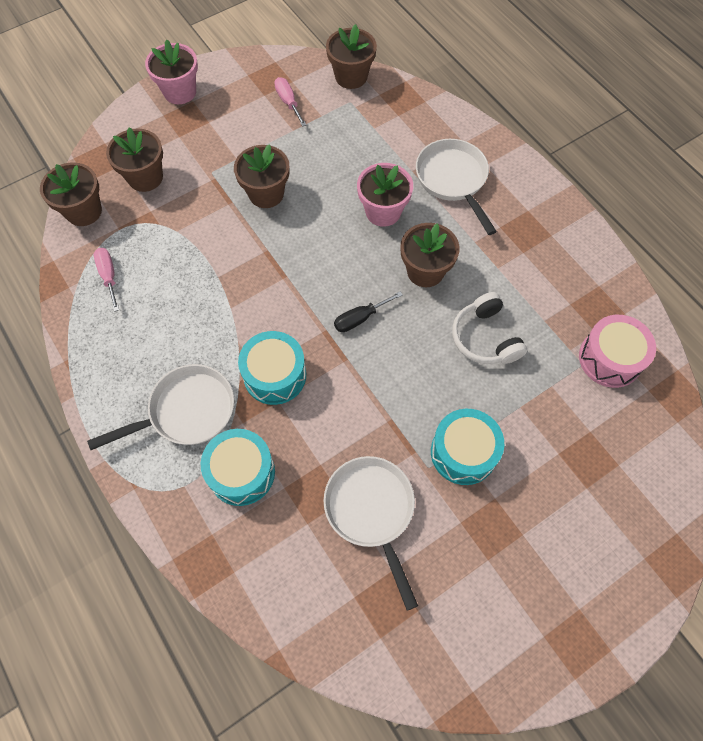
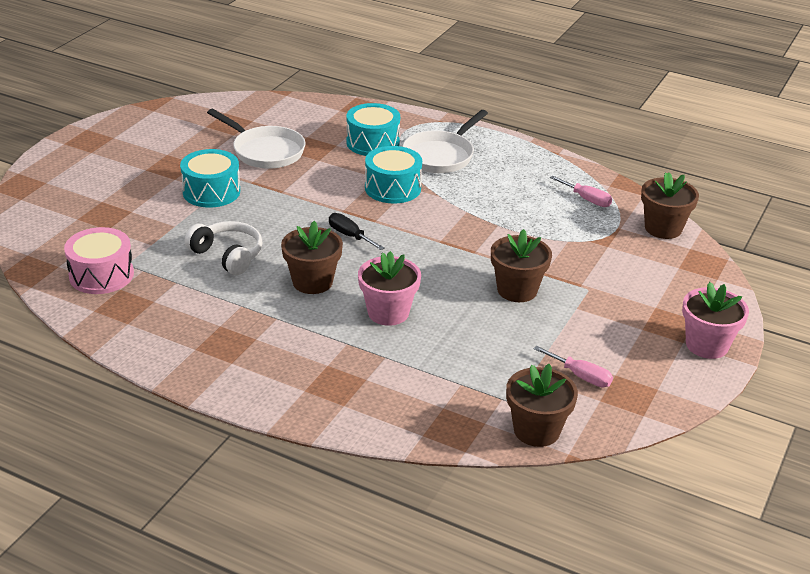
camera: 150 degrees right, 30 degrees down
(145, 177) = (643, 266): brown flower pot -> none
(360, 318) = (350, 236): black screwdriver -> black screwdriver turned 75 degrees counterclockwise
(453, 180) = (332, 363): white pan -> none

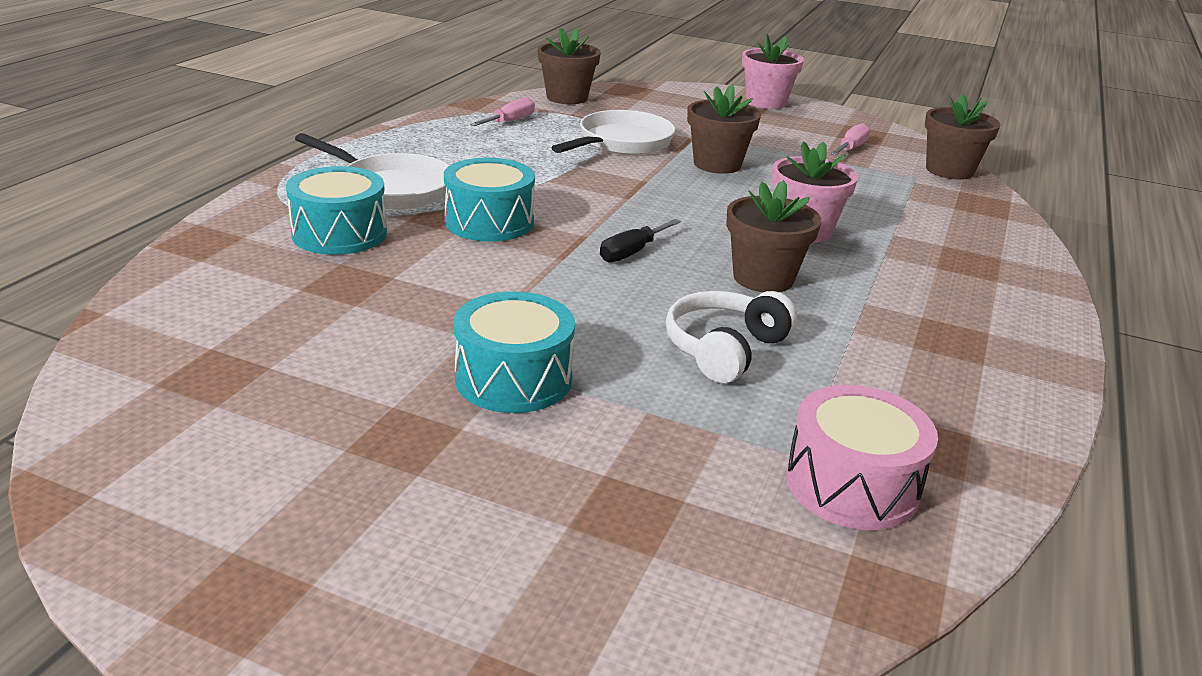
camera: 95 degrees left, 5 degrees down
(265, 151) = (354, 328): white pan -> white pan (621, 143)

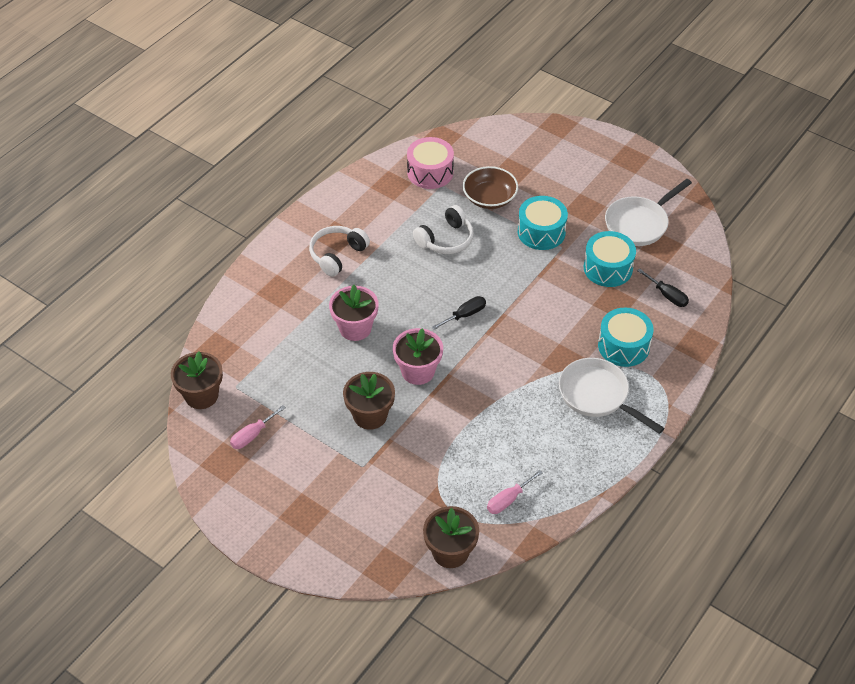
camera: 165 degrees left, 20 degrees up
(232, 297) = (667, 295): none -> black screwdriver
(489, 222) = (539, 352): turquoise drum -> turquoise drum (608, 268)
(621, 143) = (429, 455): white pan -> white pan (639, 223)
(663, 438) = (489, 198): none -> brown bowl
(763, 278) = (403, 287): brown flower pot -> none
(766, 102) = (270, 533): pink flower pot -> pink flower pot (418, 371)
(920, 311) = (337, 255): none -> white headphones

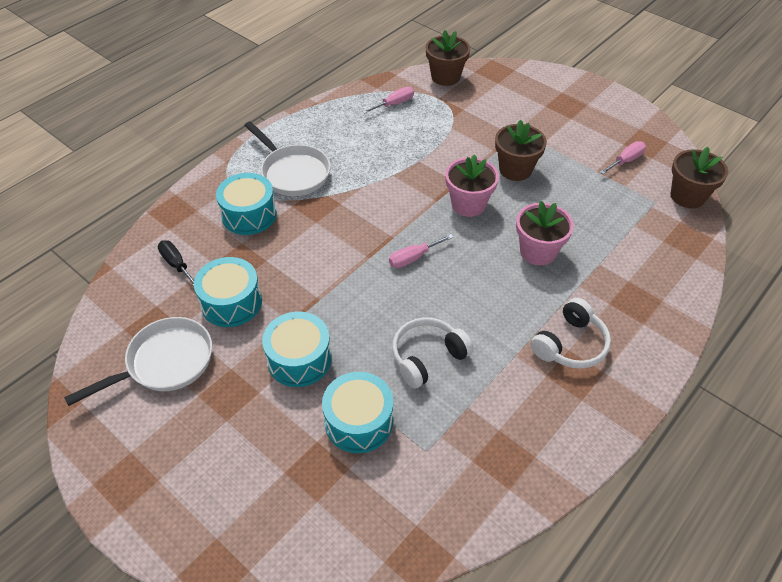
camera: 175 degrees left, 0 degrees up
(430, 172) = (443, 478): pink drum -> none
(465, 315) = (413, 258): black screwdriver -> pink screwdriver
(489, 198) = (359, 421): brown bowl -> turquoise drum

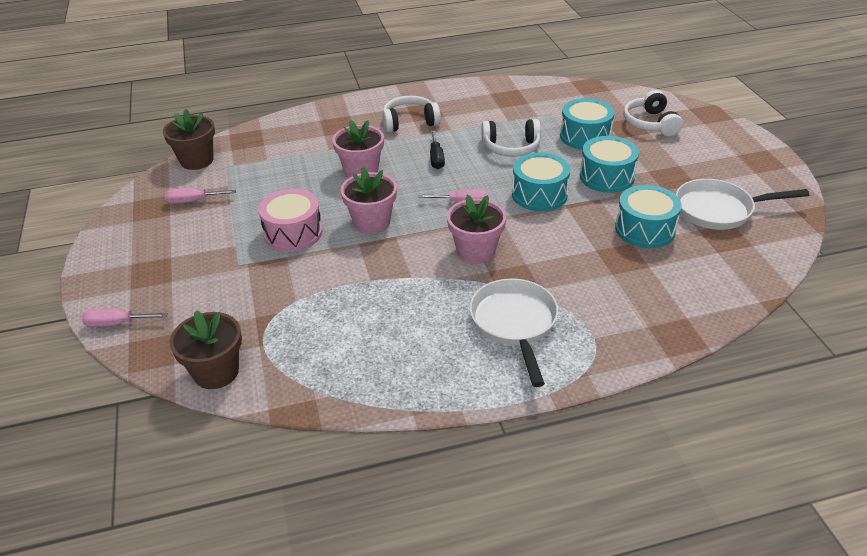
camera: 145 degrees left, 10 degrees down
(177, 264) = (688, 278): black screwdriver -> black screwdriver (436, 158)
(249, 215) = (591, 297): turquoise drum -> turquoise drum (539, 194)
(290, 495) = (650, 123): none -> white headphones
(363, 215) = (476, 251): none -> pink flower pot
(394, 104) = (321, 361): pink screwdriver -> pink screwdriver (117, 323)
(515, 169) = (293, 233): brown flower pot -> pink drum

